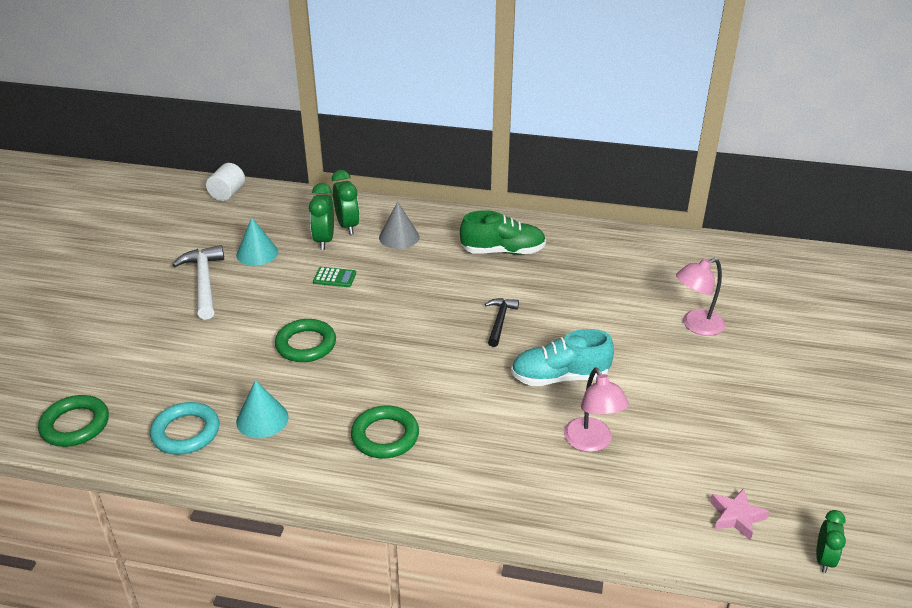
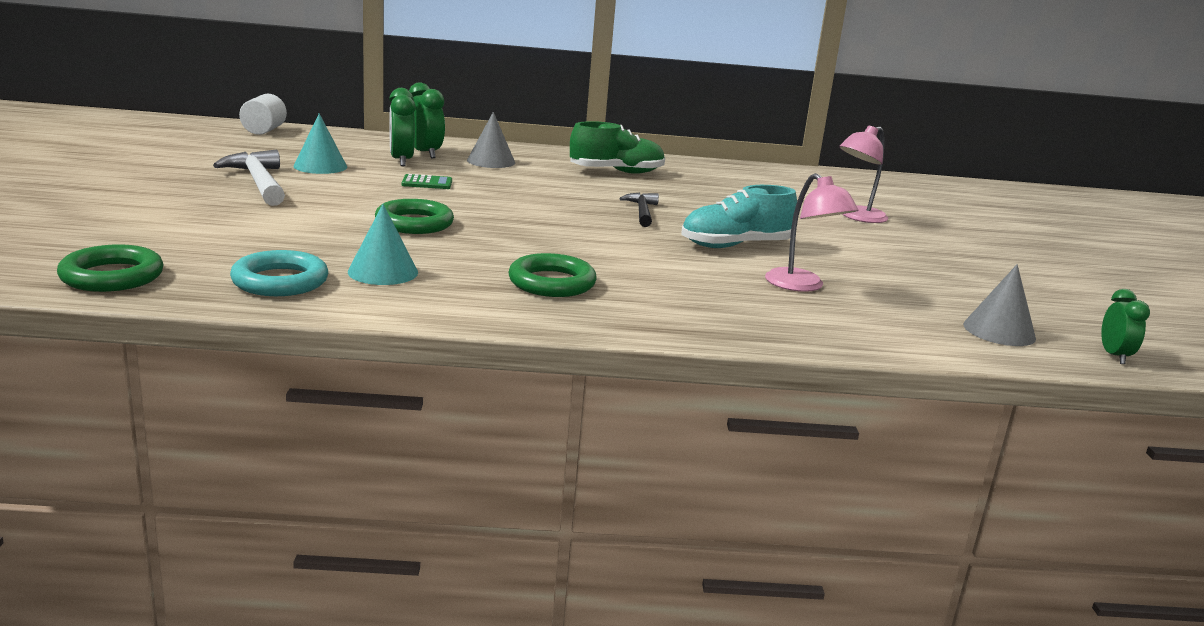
camera: 15 degrees left, 15 degrees down
(736, 517) = (999, 331): pink star -> grey cone

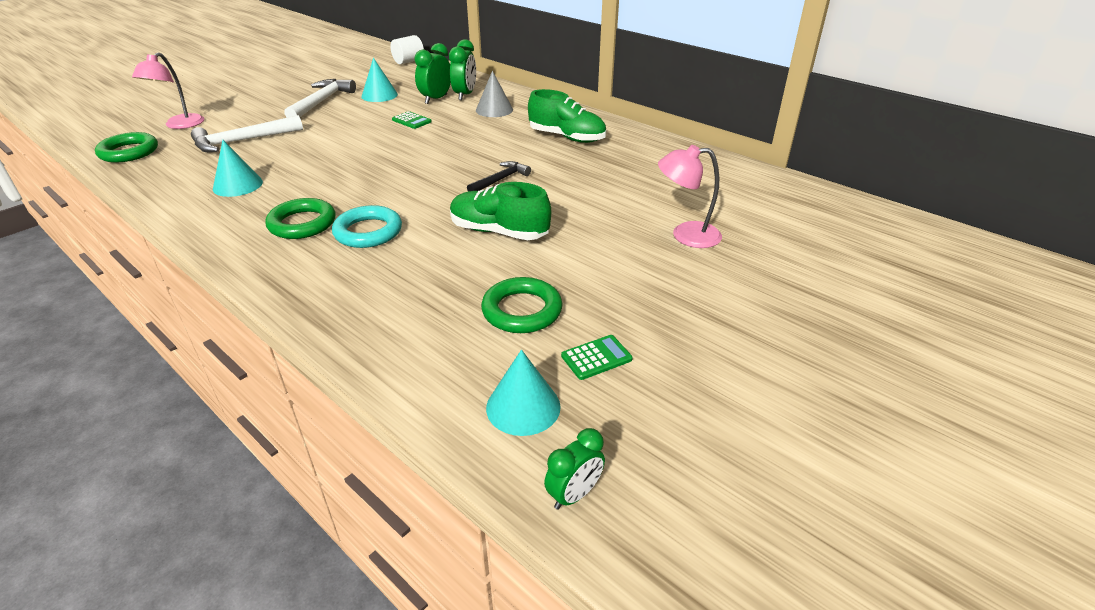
camera: 45 degrees right, 15 degrees up
(263, 235) = (243, 141): none -> white hammer
(280, 281) = (181, 177): turquoise ring -> turquoise ring (368, 232)
(414, 223) = (333, 152): green ring -> green ring (522, 310)
(735, 246) = (499, 232): turquoise shoe -> green shoe
(802, 286) = (461, 288): pink lamp -> pink lamp (179, 125)
(972, 294) = (596, 357): none -> green calculator
(999, 331) = (523, 407): grey cone -> turquoise cone

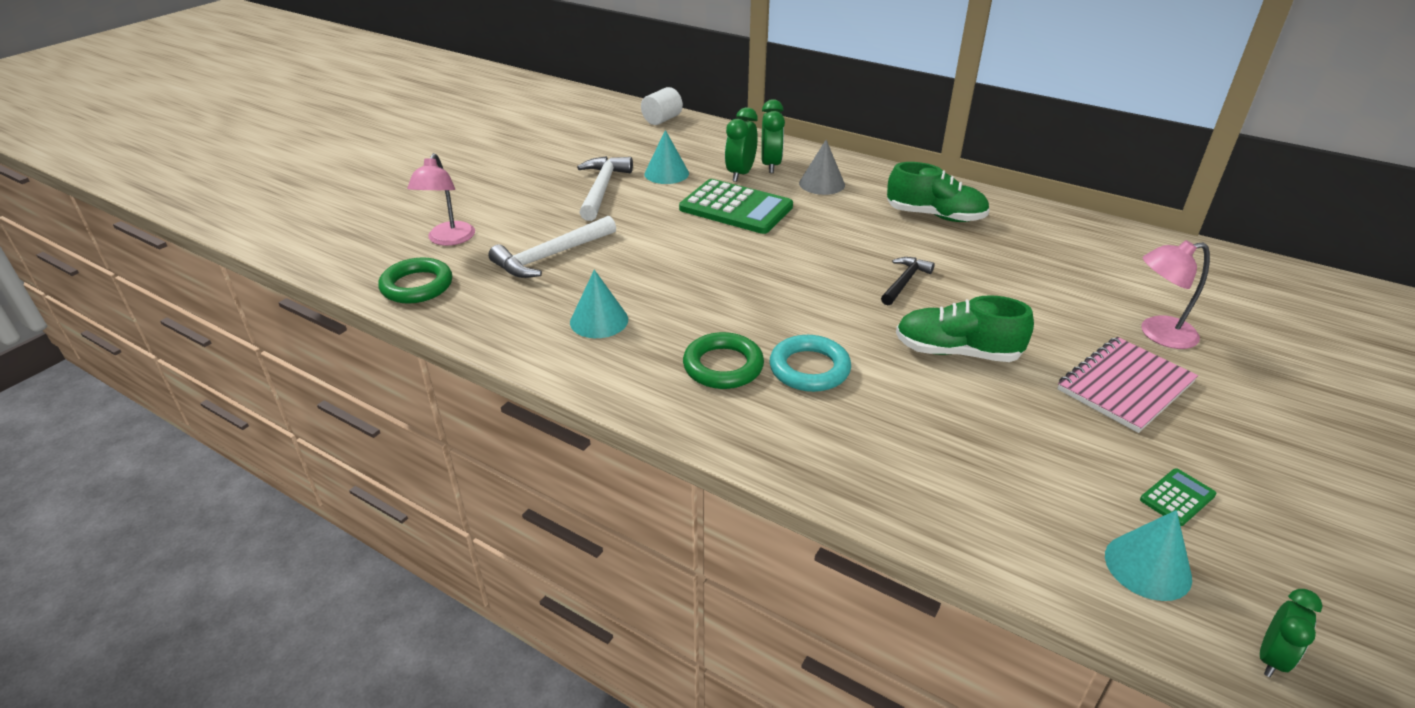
camera: 10 degrees left, 0 degrees up
(411, 121) = (736, 208): green calculator -> green calculator, size x2.28
(522, 310) = (1058, 450): green ring -> none
(622, 270) = (1125, 386): none -> pink notebook

